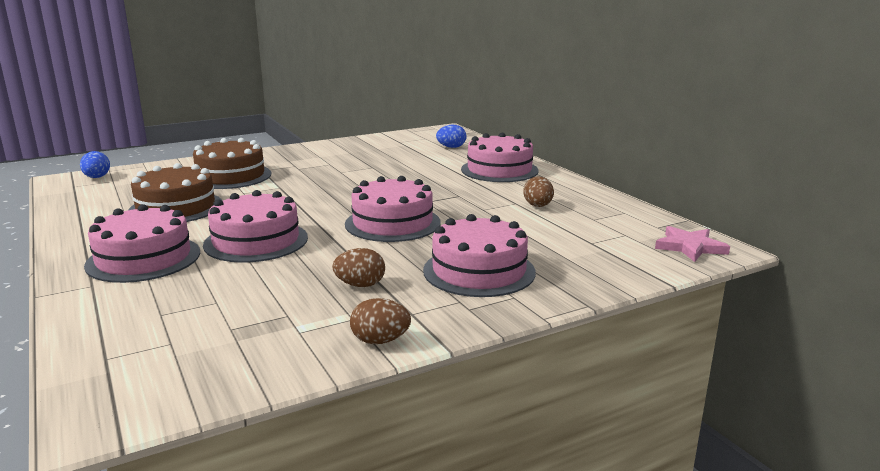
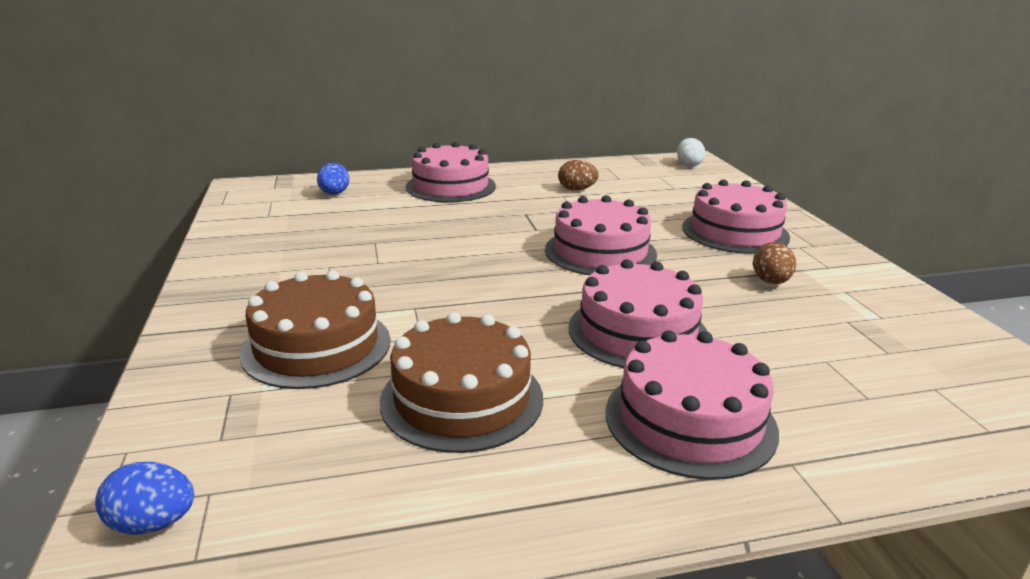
camera: 75 degrees left, 5 degrees up
(380, 341) = (885, 284): brown egg -> none
(690, 247) = (688, 165): pink star -> white egg

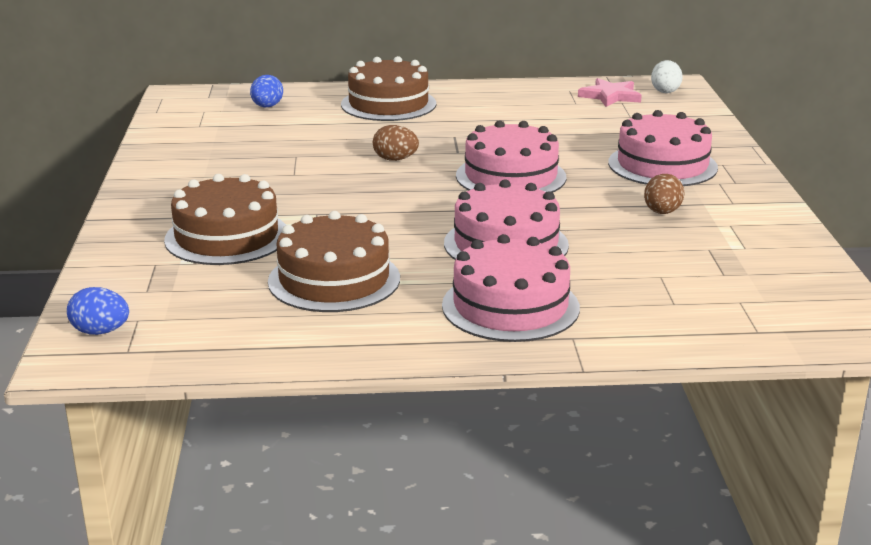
camera: 10 degrees right, 0 degrees up
(451, 186) = (388, 104): pink cake -> brown cake
(577, 189) = (521, 113): brown egg -> brown egg (395, 159)
(645, 171) = (610, 96): none -> pink star

